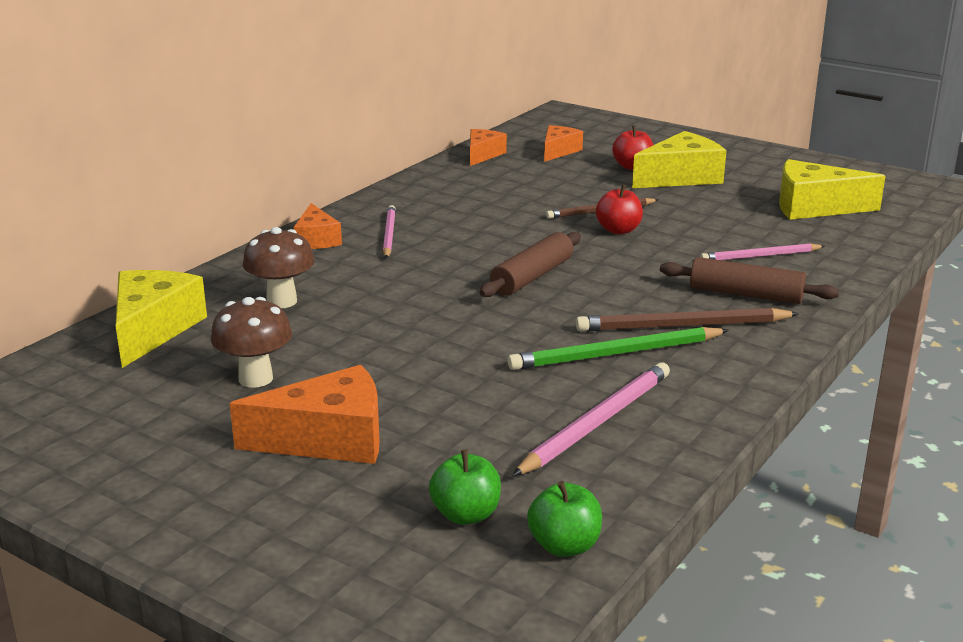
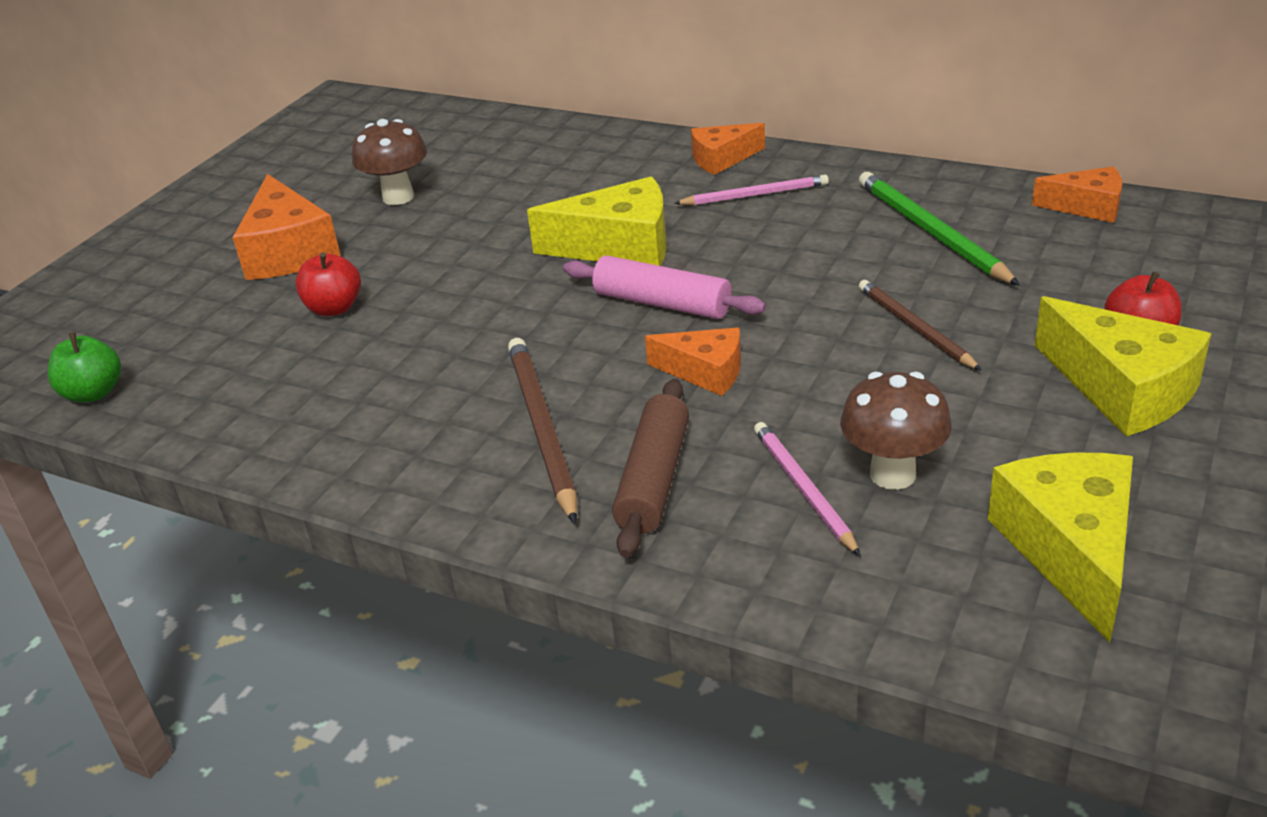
camera: 85 degrees right, 10 degrees up
(153, 329) = (489, 133): yellow cheese -> yellow cheese (619, 246)
(282, 301) = (559, 174): brown mushroom -> brown mushroom (892, 474)
(466, 515) = (155, 337): green apple -> none
(532, 277) = (662, 303): brown rolling pin -> pink rolling pin
(558, 151) = (1158, 263): orange cheese -> orange cheese (705, 372)
(596, 423) = (303, 388): pink pencil -> none
(616, 354) = (460, 385): green pencil -> green pencil (931, 233)
(618, 230) = (848, 350): red apple -> red apple (334, 308)

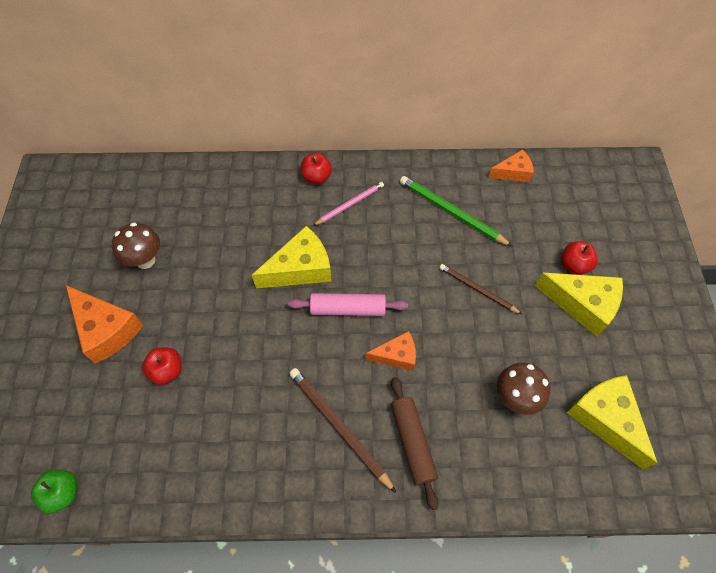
camera: 30 degrees left, 25 degrees up
(722, 159) = (316, 177): orange cheese -> red apple
(803, 490) = (482, 423): pink pencil -> none

